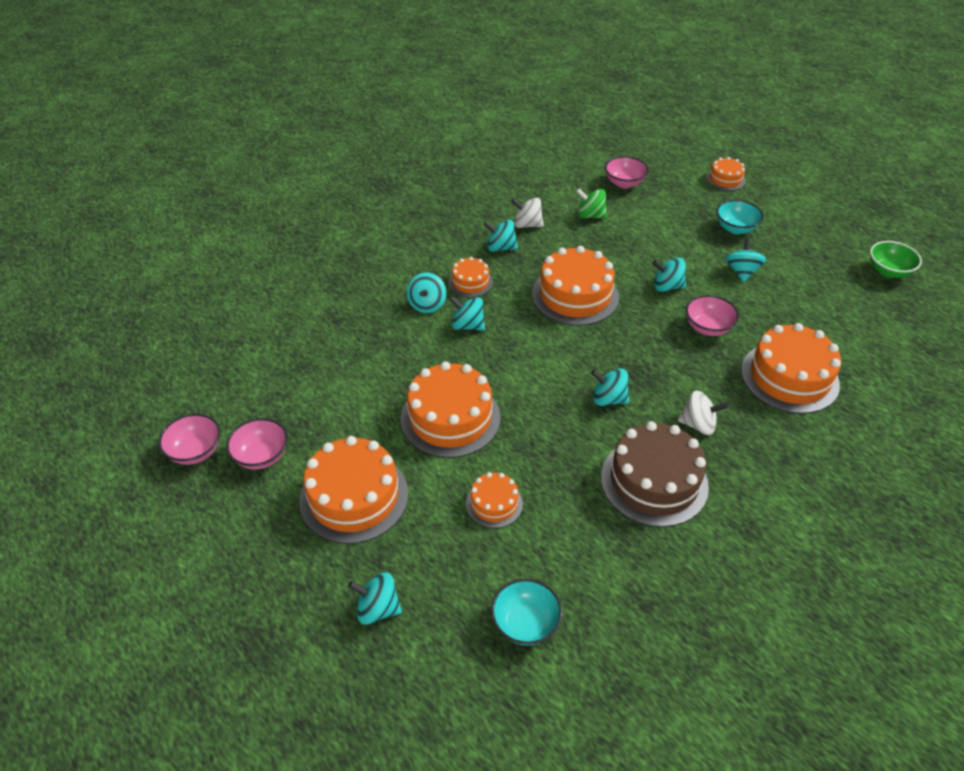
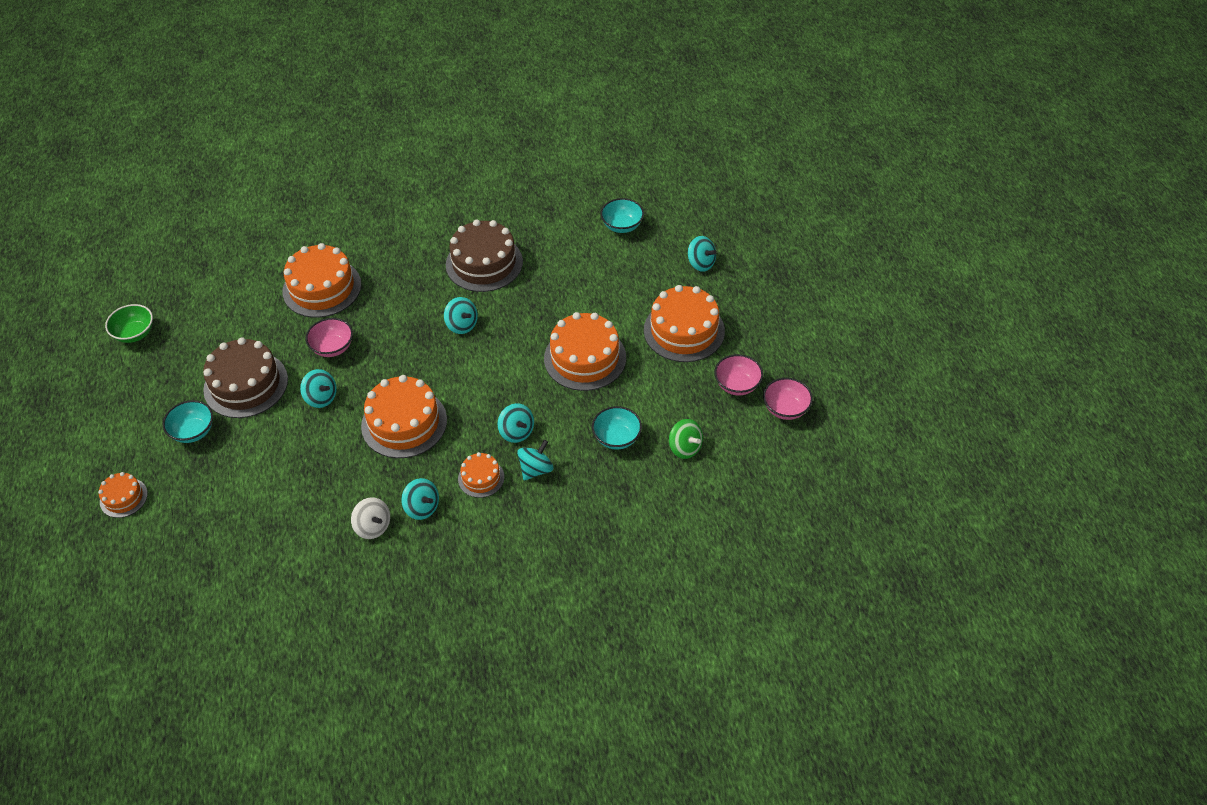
camera: 150 degrees left, 5 degrees up
(368, 356) = (616, 438): none -> turquoise bowl
(494, 503) = (595, 290): orange cake -> none
(590, 215) = (302, 510): green spinning top -> green spinning top (685, 448)
(624, 183) = (224, 541): pink bowl -> none
(698, 424) = (420, 283): white spinning top -> none
(742, 272) = (246, 384): turquoise spinning top -> brown cake

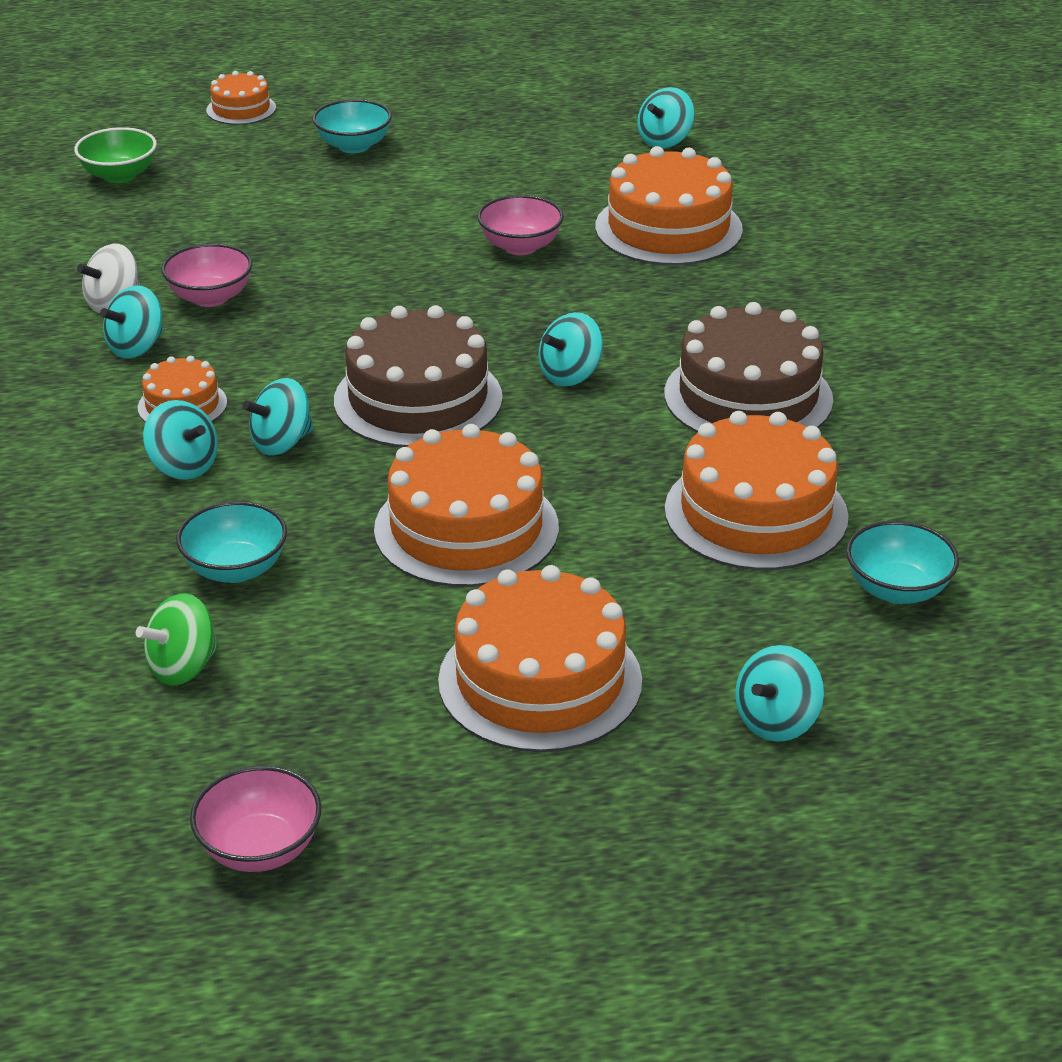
camera: 90 degrees right, 15 degrees down
(135, 333) = (563, 87): green bowl -> green bowl (119, 175)
(246, 384) = (444, 178): brown cake -> brown cake (418, 399)
(321, 398) = (404, 243): turquoise spinning top -> turquoise spinning top (664, 141)
(404, 423) = (331, 322): orange cake -> orange cake (756, 513)
(737, 385) = (353, 763): pink bowl -> pink bowl (210, 297)

